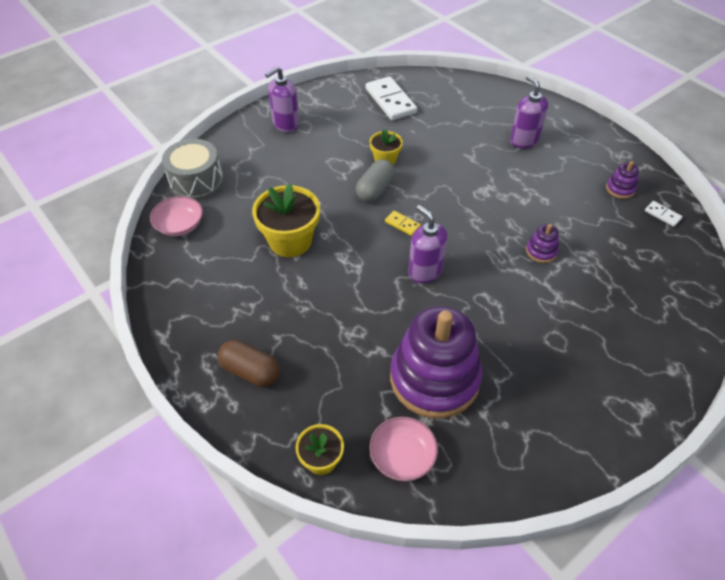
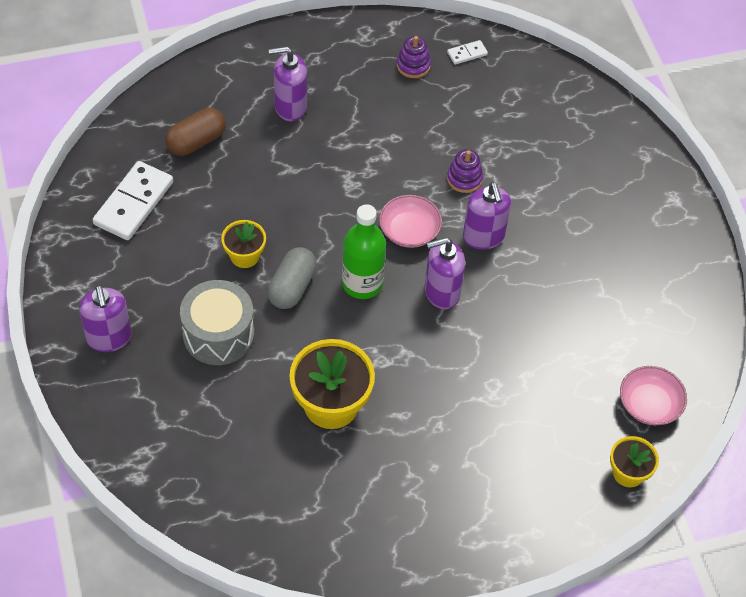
camera: 70 degrees left, 5 degrees up
(180, 225) = (241, 517): pink bowl -> pink bowl (409, 231)
(196, 182) = (168, 477): grey drum -> grey drum (218, 334)
(250, 371) = (501, 503): brown capsule -> brown capsule (196, 141)
(375, 190) = (292, 287): grey capsule -> grey capsule turned 60 degrees clockwise
(390, 101) = (133, 203): white domino -> white domino turned 60 degrees counterclockwise
(402, 224) = (362, 283): yellow domino -> green bottle
(434, 378) = (578, 343): purple stacking toy -> none
(495, 280) = (483, 237): none -> purple soap dispenser

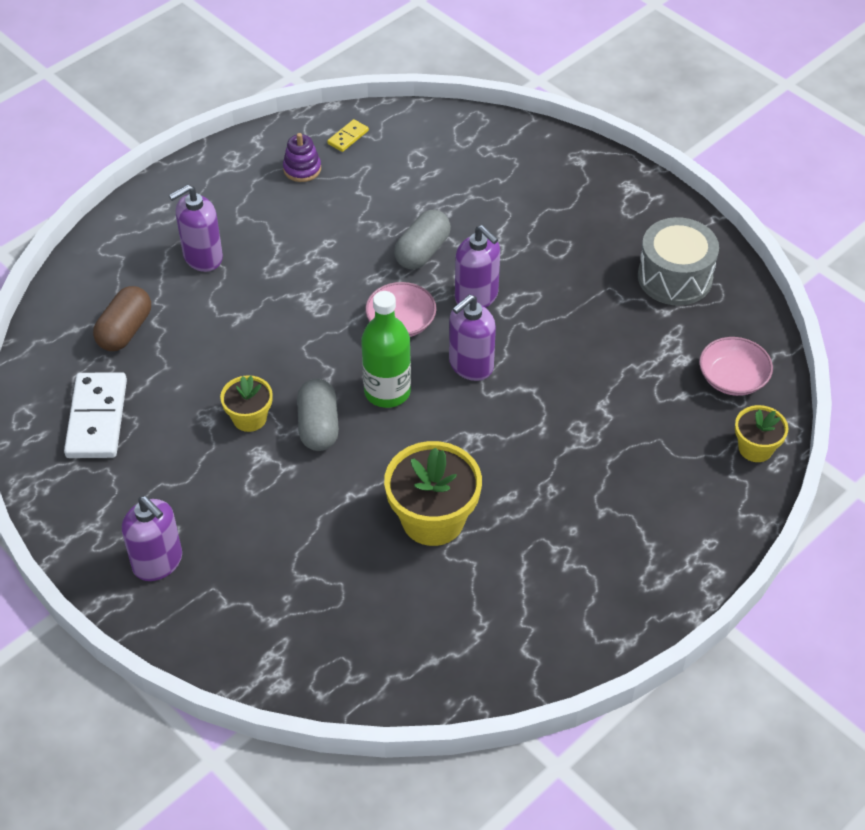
camera: 25 degrees left, 5 degrees down
(218, 334) = (272, 505): grey drum -> grey drum (675, 277)
(464, 179) = (422, 252): purple stacking toy -> grey capsule
(467, 54) = (348, 137): white domino -> yellow domino

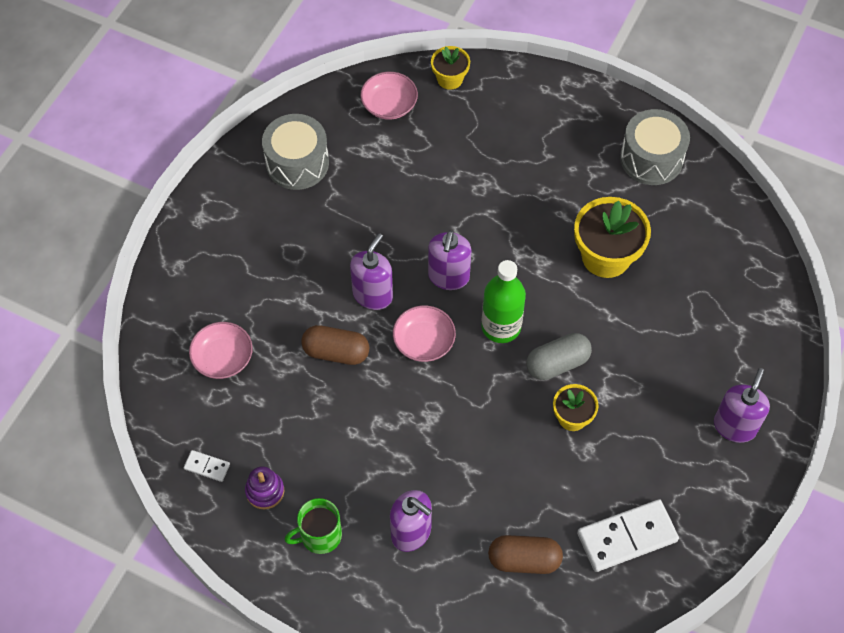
camera: 110 degrees left, 10 degrees up
(238, 195) = (320, 535): none -> green mug
(348, 137) = (207, 466): yellow domino -> white domino
(422, 252) = (336, 352): grey capsule -> brown capsule
(456, 170) = (223, 358): none -> pink bowl
(470, 365) = (448, 277): purple soap dispenser -> purple soap dispenser turned 75 degrees clockwise
(556, 621) = (651, 158): none -> grey drum

